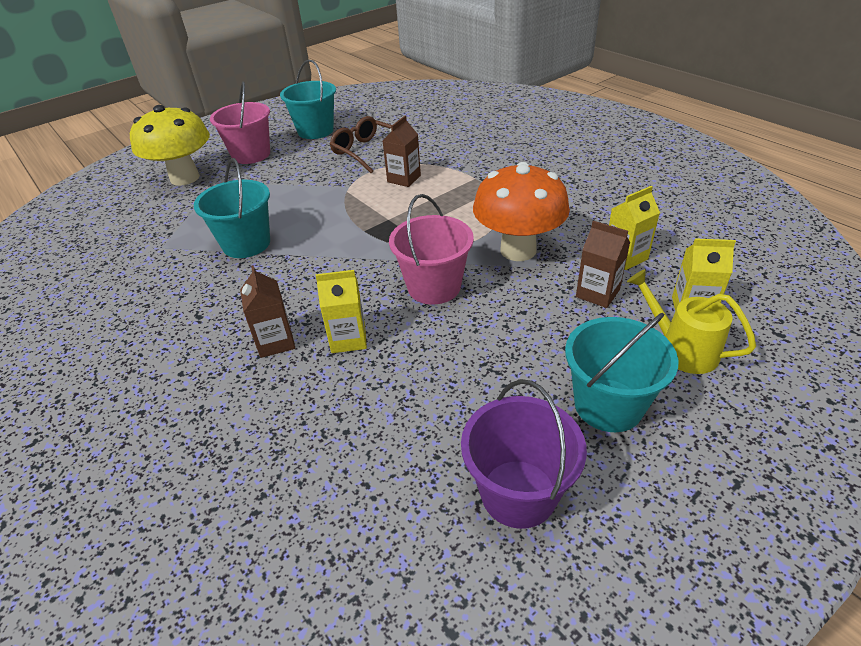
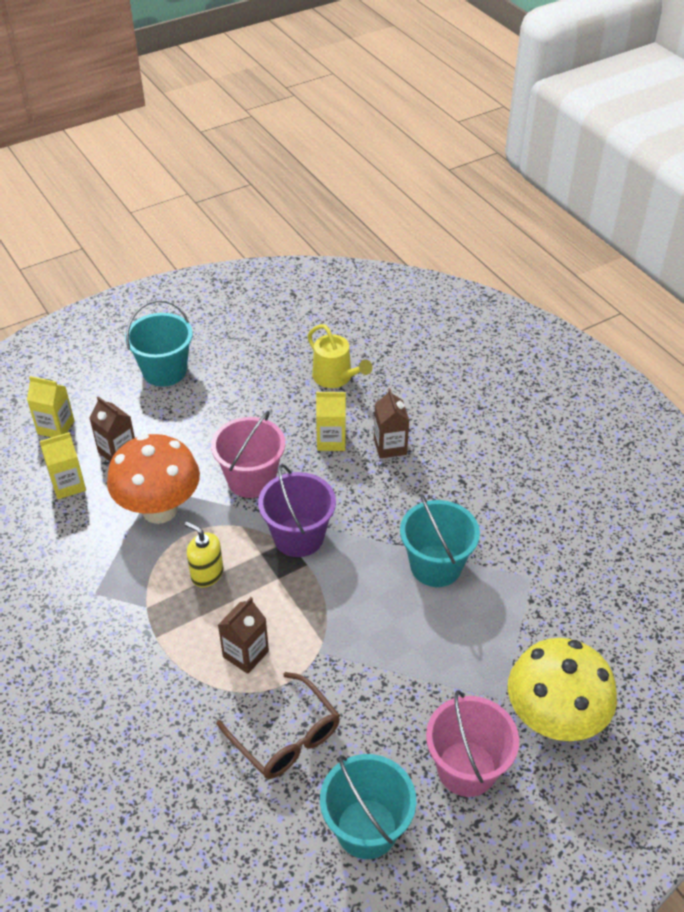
camera: 175 degrees left, 5 degrees up
(451, 214) = (207, 574): none -> yellow soap dispenser
(518, 493) = (241, 336): purple bucket -> purple bucket (298, 537)
(681, 349) = (90, 398): yellow watering can -> yellow watering can (335, 377)

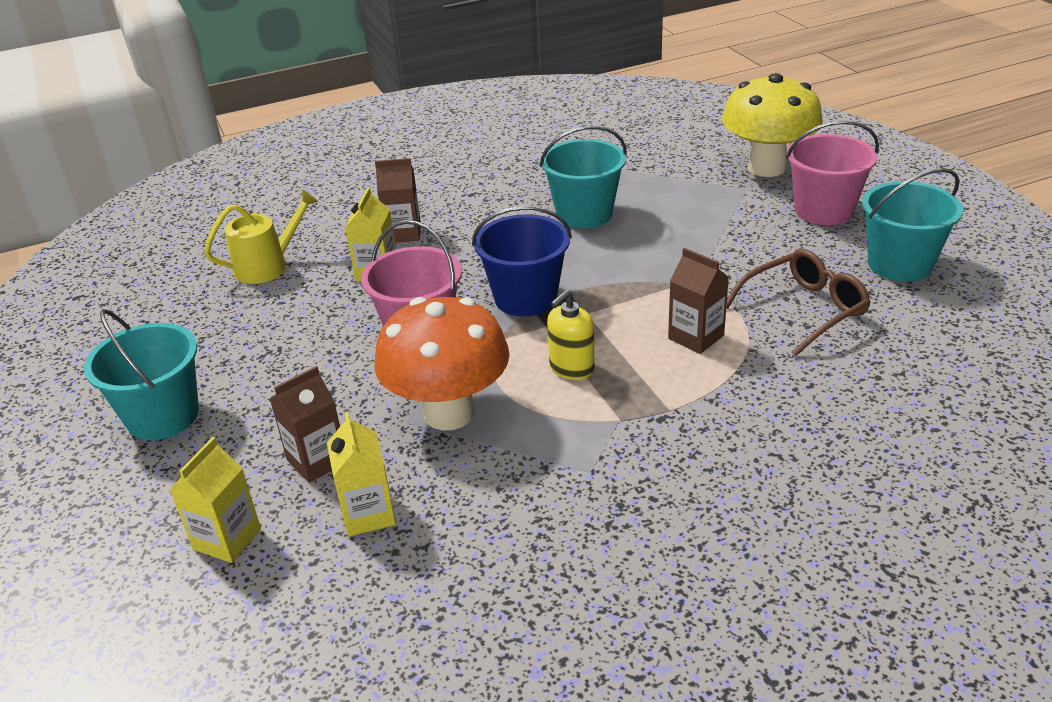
camera: 80 degrees left, 10 degrees down
(298, 537) = (525, 298): purple bucket -> blue bucket

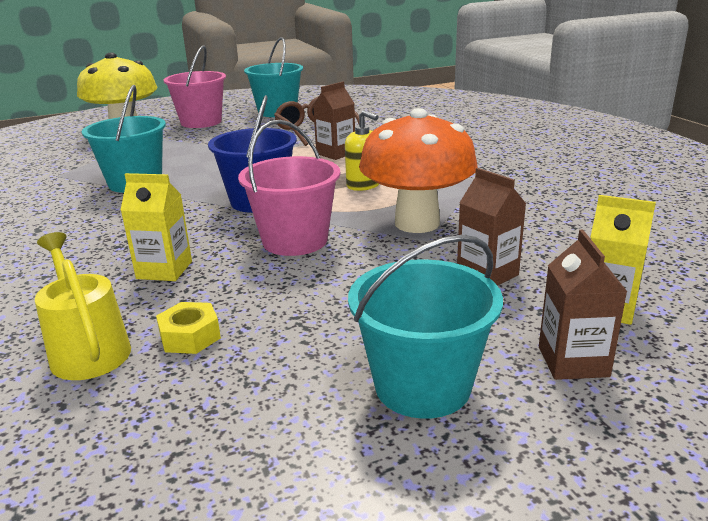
camera: 90 degrees left, 10 degrees down
(268, 304) = (190, 336): none -> yellow nut
(368, 514) = (547, 246): yellow carton -> none
(403, 233) = (89, 260): brown carton -> brown carton (573, 361)

